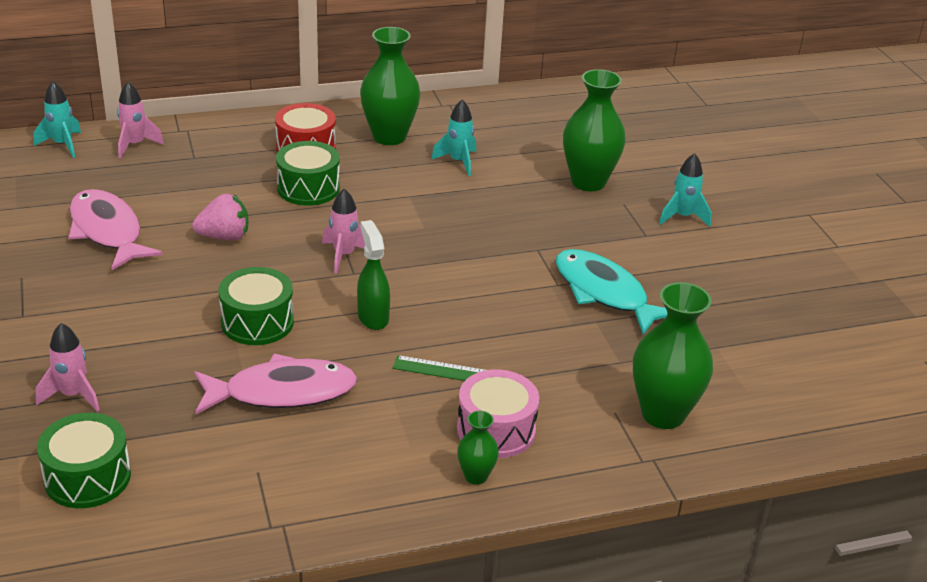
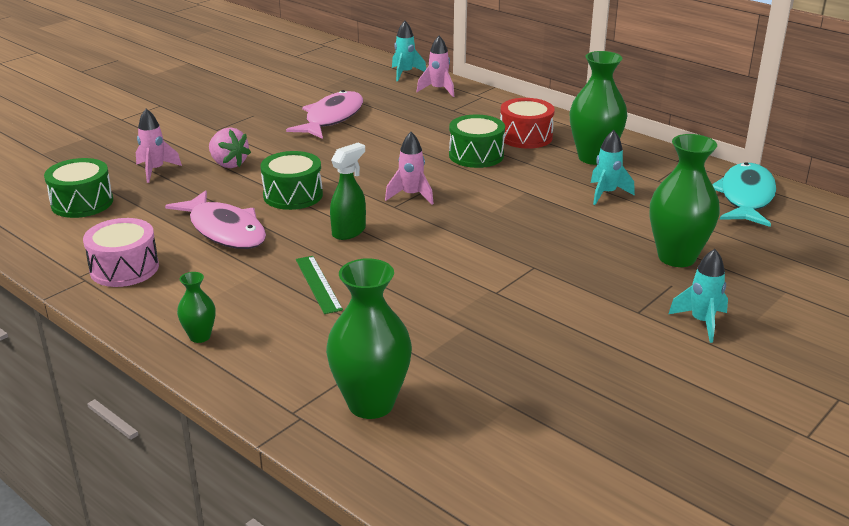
camera: 60 degrees right, 5 degrees down
(224, 237) = (375, 151): pink strawberry -> pink strawberry (228, 164)
(496, 430) = (265, 327): pink drum -> pink drum (124, 268)
(604, 293) = (515, 318): turquoise fish -> turquoise fish (746, 197)

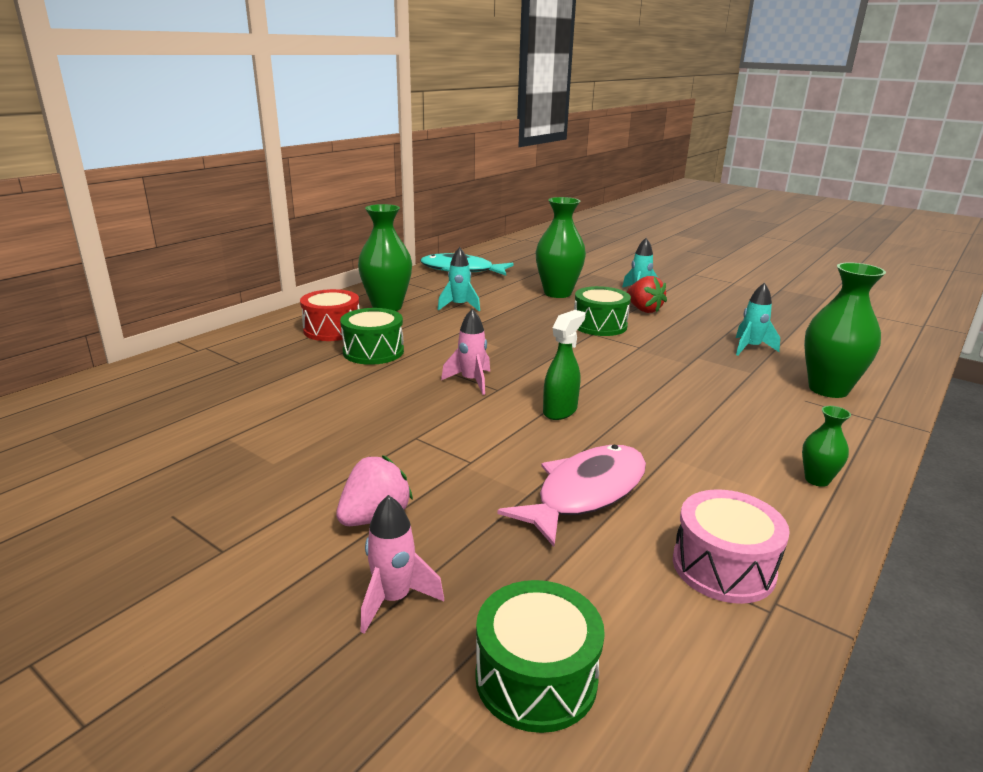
camera: 95 degrees left, 5 degrees down
(293, 195) = (478, 451): green drum -> green drum (599, 325)
(318, 284) = (674, 421): green ruler -> none
(332, 118) = (225, 440): pink fish -> none
(349, 231) = (560, 411): green spray bottle -> green spray bottle turned 90 degrees clockwise
(405, 73) = (80, 393): turquoise rocket -> turquoise rocket (750, 348)
(438, 90) = (165, 371): pink rocket -> none
(628, 315) = (643, 310): none -> red strawberry

